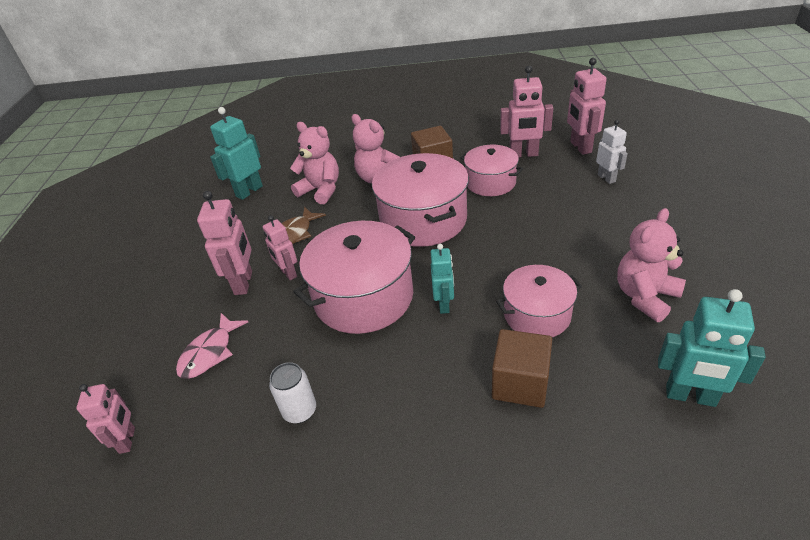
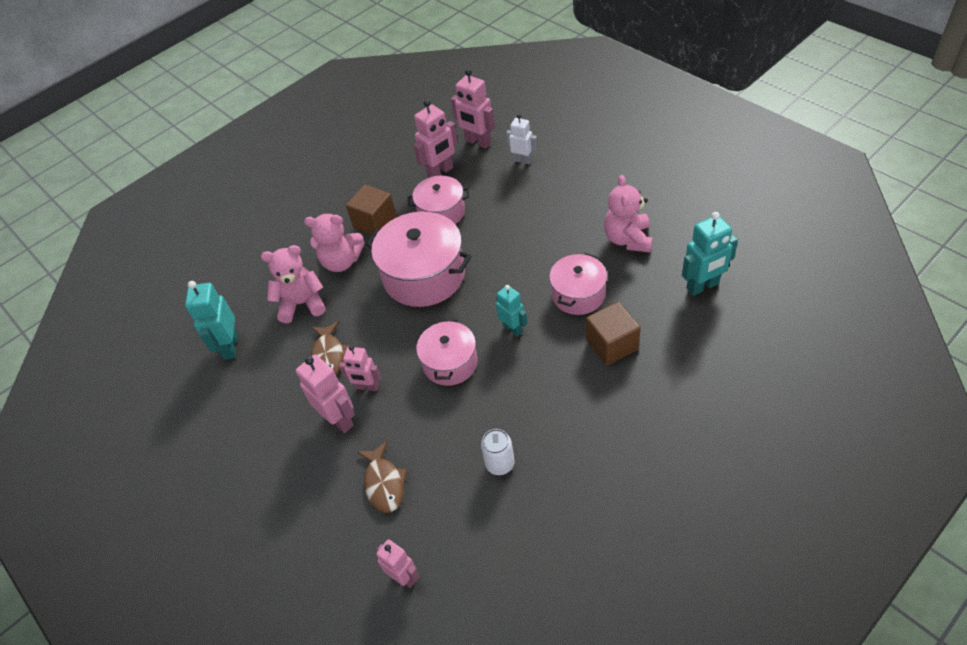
camera: 40 degrees left, 10 degrees up
(210, 353) = (384, 483): pink fish -> brown fish
(363, 297) = (450, 363): pink pot -> pink pot, size x0.61

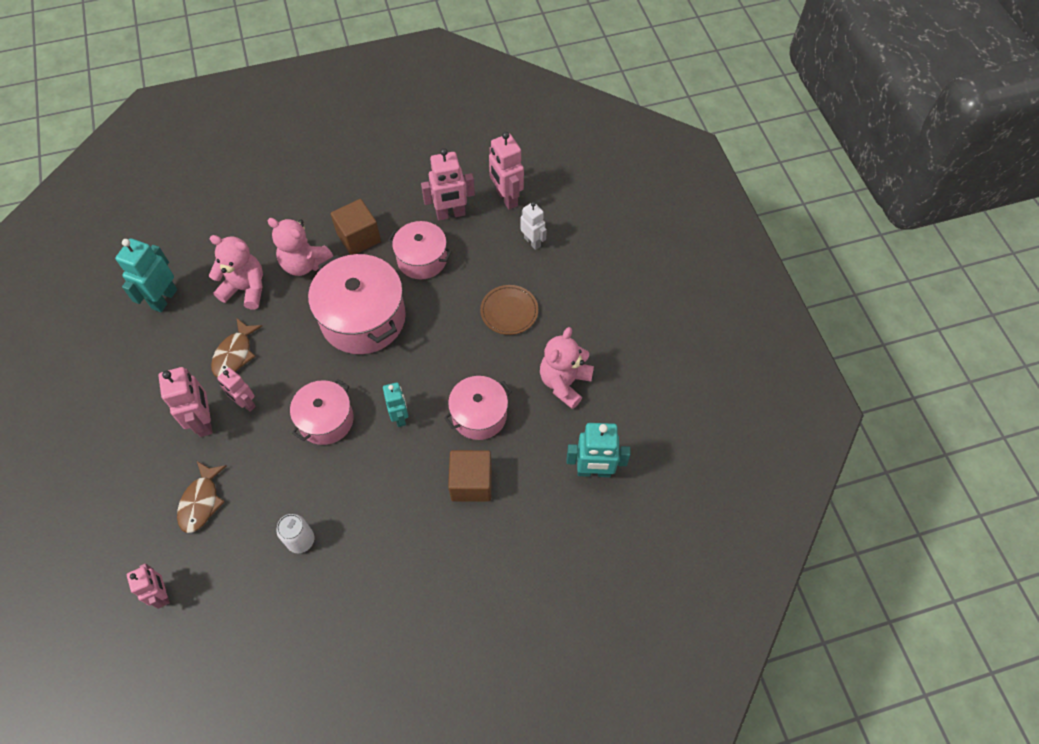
camera: 20 degrees right, 10 degrees up
(543, 214) = (509, 312): none -> brown plate

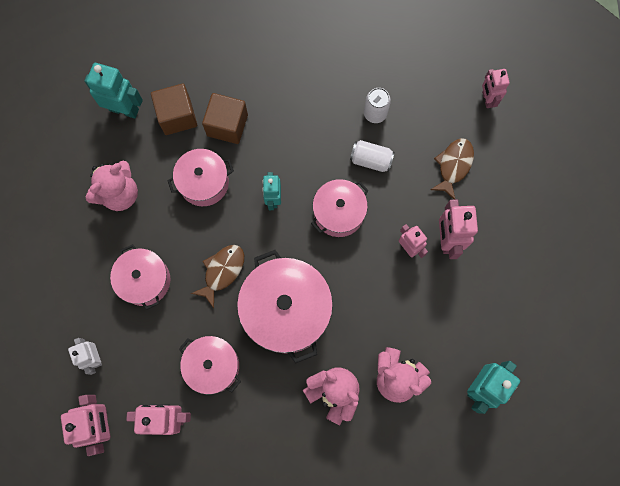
camera: 165 degrees left, 15 degrees up
(235, 354) = (414, 302): brown fish -> brown fish (222, 271)
(298, 485) = (371, 160): none -> white can
(359, 237) = (272, 412): brown cube -> brown cube (177, 116)
(509, 312) = (145, 280): brown plate -> pink pot

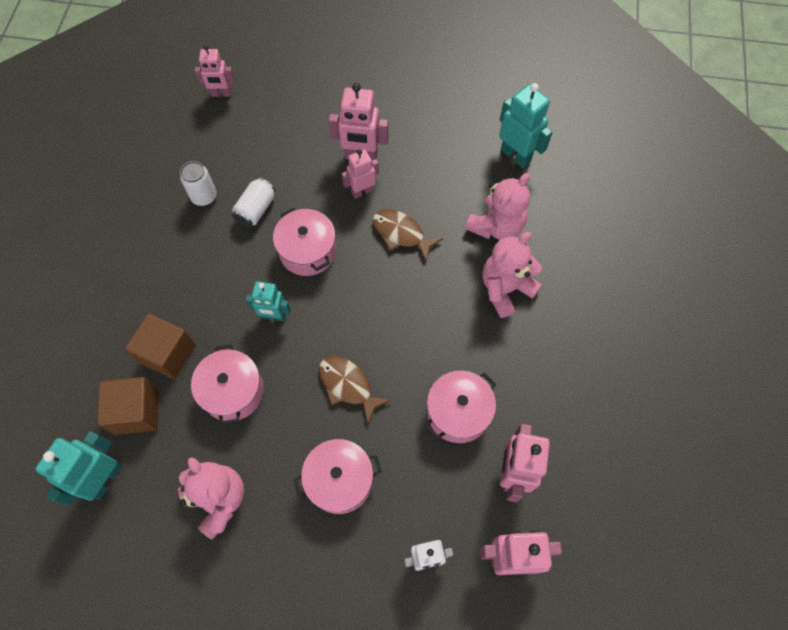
camera: 80 degrees left, 10 degrees down
(286, 310) = (407, 322): pink pot -> none
(453, 166) = (284, 136): brown fish -> brown fish (401, 234)

